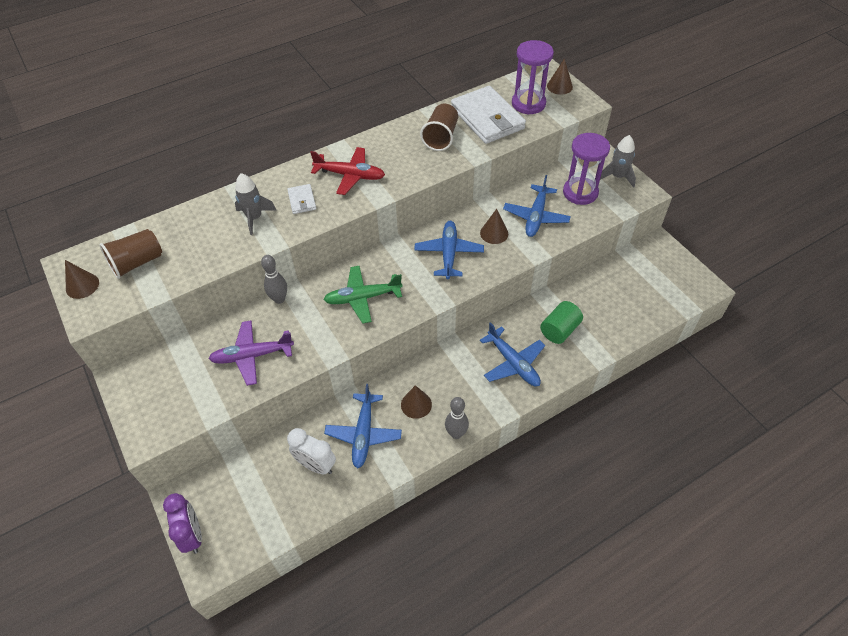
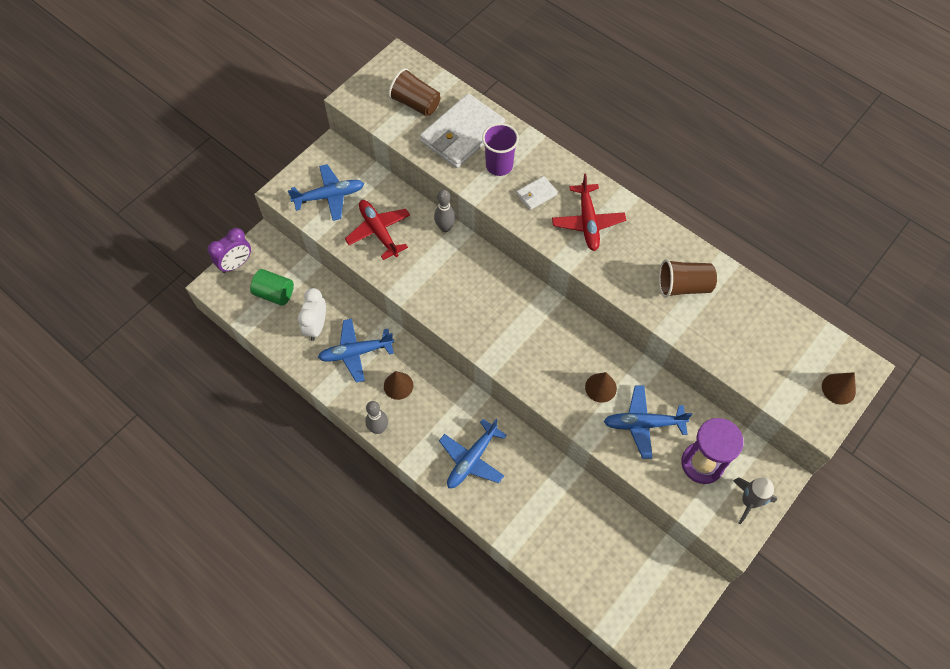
camera: 70 degrees right, 10 degrees up
(82, 286) = (379, 79): brown cone -> none
(252, 356) = (379, 231): purple plane -> red plane
(254, 218) = (499, 166): grey rocket -> purple cup
(362, 298) = (471, 294): green plane -> none
(449, 253) = (555, 352): blue plane -> blue plane (330, 196)
(487, 118) = (738, 324): white wallet -> white wallet (462, 134)
(528, 104) = (786, 361): purple hourglass -> none
(559, 330) = (528, 495): green cylinder -> green cylinder (274, 293)

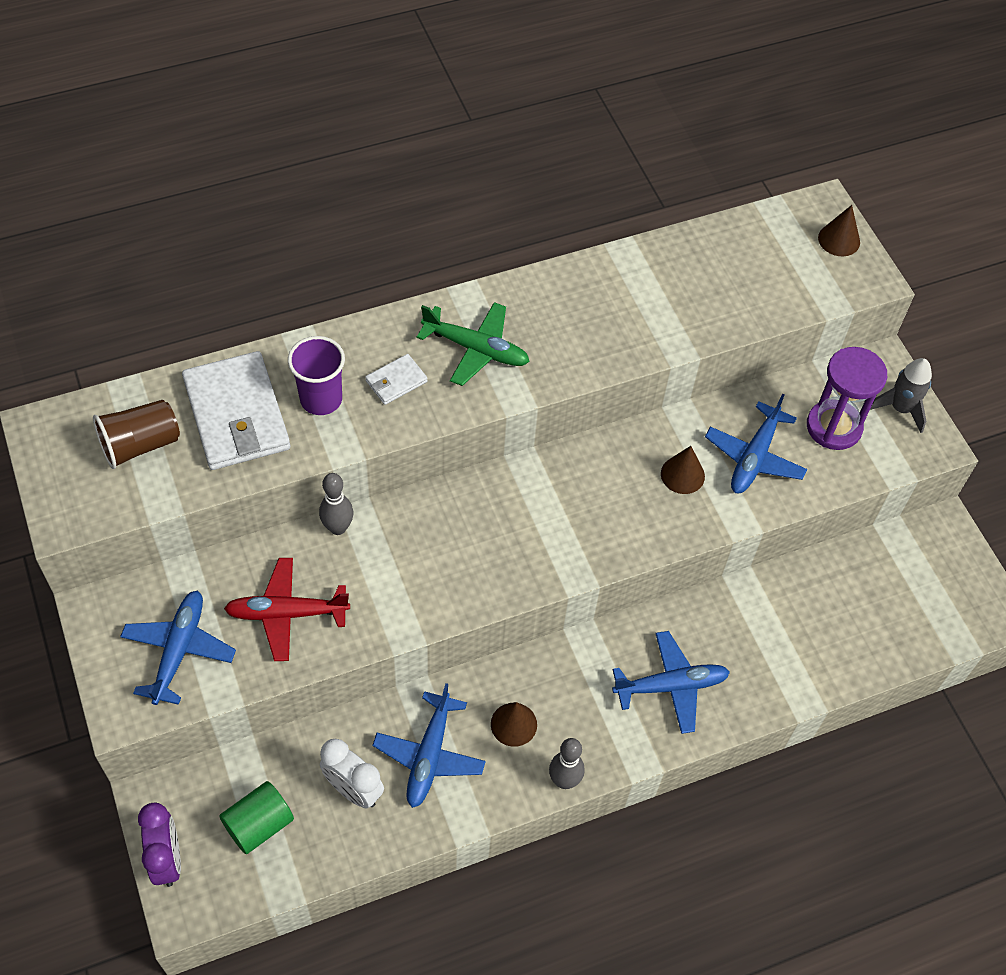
camera: 65 degrees left, 5 degrees down
(472, 459) = (671, 686): blue plane -> blue plane turned 75 degrees counterclockwise
(536, 194) = (396, 381): white wallet -> white wallet turned 60 degrees clockwise
(587, 222) = (476, 349): red plane -> green plane
(683, 286) = (629, 304): brown cup -> none

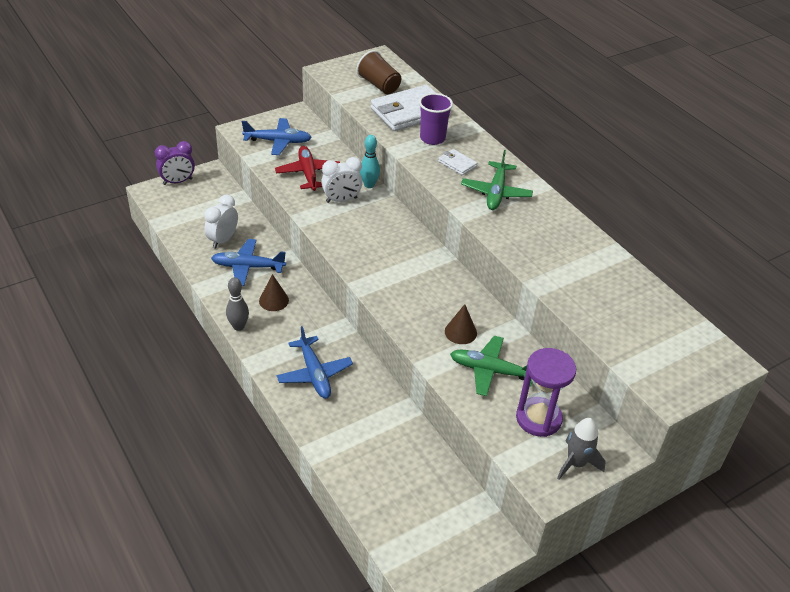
camera: 80 degrees right, 15 degrees down
(259, 824) = (199, 209): green cylinder -> none
(338, 528) = (369, 185): grey bowling pin -> turquoise bowling pin
(369, 574) = (341, 200): none -> white clock
(754, 457) = (490, 371): blue plane -> green plane
(839, 240) = (699, 372): brown cone -> none

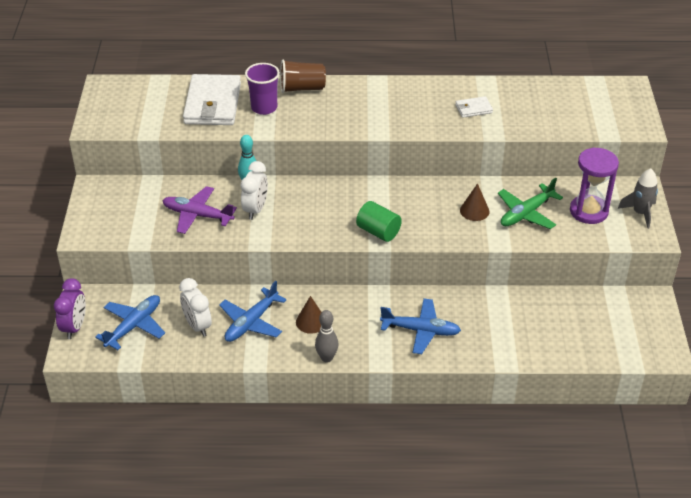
camera: 55 degrees left, 0 degrees up
(278, 141) = (128, 216): blue plane -> blue plane (134, 326)
(308, 173) = (197, 215): red plane -> purple plane
(376, 280) = (378, 231): none -> green cylinder
(379, 85) = (152, 104): brown cup -> brown cup (302, 88)
(457, 164) = (312, 109): white wallet -> white wallet (473, 109)
(496, 192) = (368, 106): green plane -> none

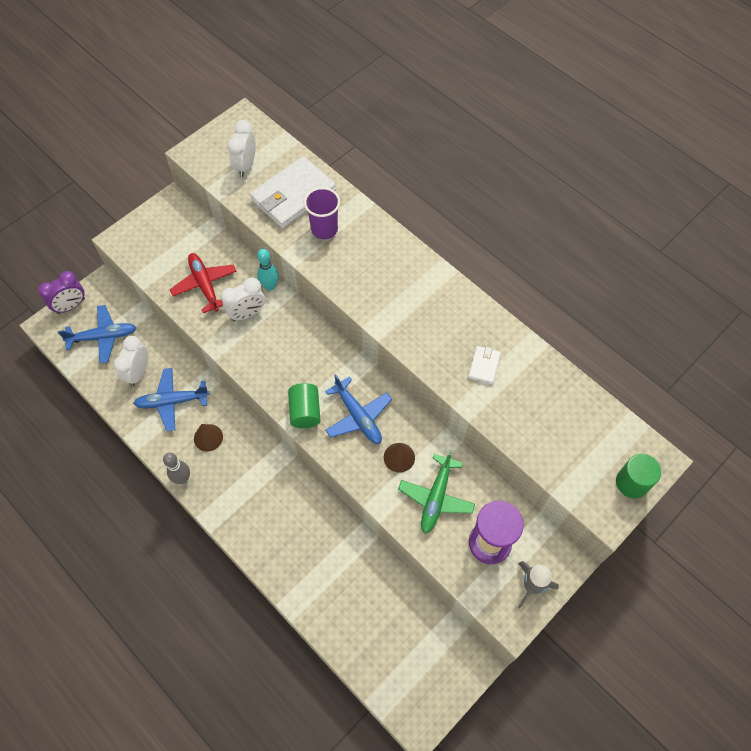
camera: 45 degrees right, 20 degrees up
(149, 109) = (245, 166): none -> white clock
(197, 215) = (205, 285): purple plane -> red plane
(302, 88) = (375, 232): brown cup -> none
(421, 331) = (269, 517): blue plane -> blue plane (358, 416)
(473, 109) = (484, 366): white wallet -> white wallet turned 75 degrees clockwise
(526, 213) = (436, 497): green plane -> green plane turned 75 degrees counterclockwise
(632, 105) = (632, 482): none -> green cylinder

